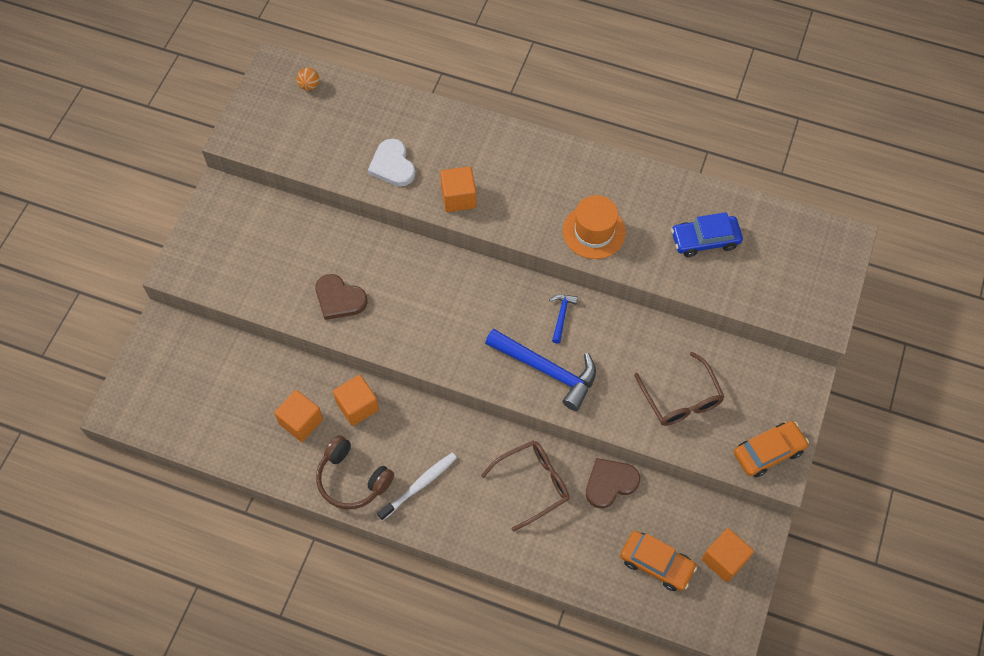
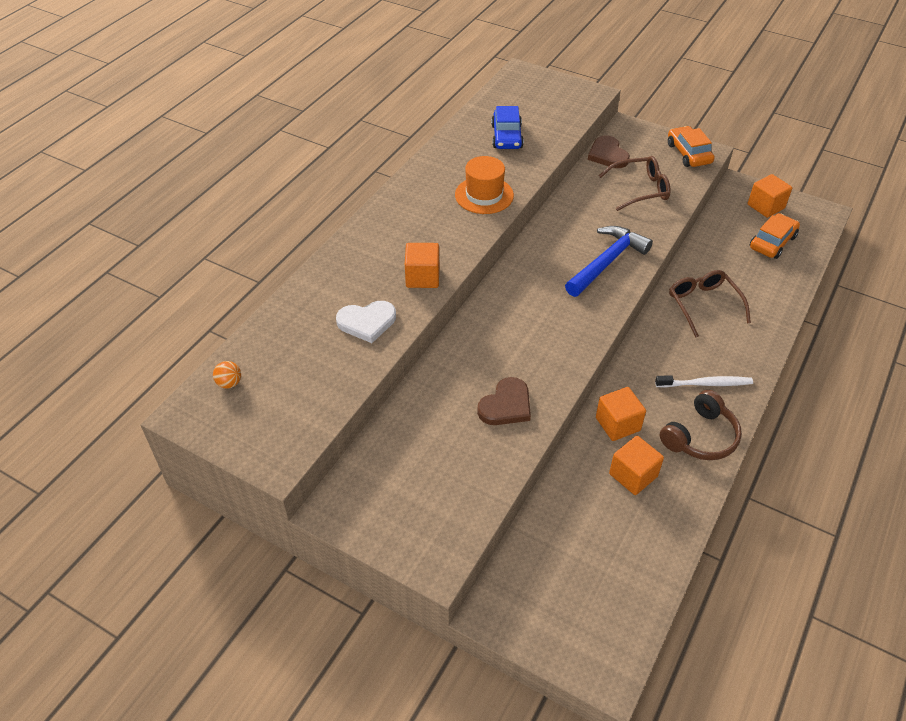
camera: 80 degrees left, 15 degrees down
(420, 485) = (706, 384): white toothbrush -> white toothbrush turned 120 degrees clockwise
(561, 316) = (552, 245): blue hammer -> none
(610, 483) = (702, 258): brown heart -> brown heart (608, 155)

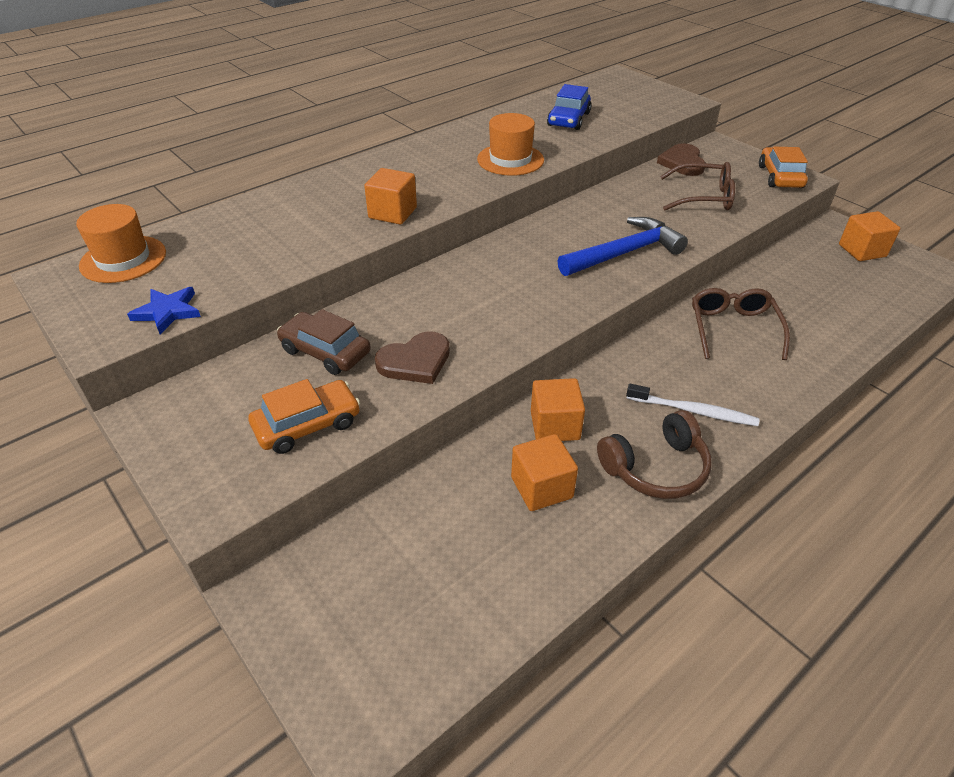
camera: 20 degrees right, 5 degrees down
(229, 383) = (123, 259): orange ball -> orange hat
(309, 422) = (167, 312): none -> blue star
(367, 322) = (303, 238): white heart -> none
(433, 416) = (325, 351): none -> brown car
(772, 242) = (855, 286): orange car -> orange car (307, 425)

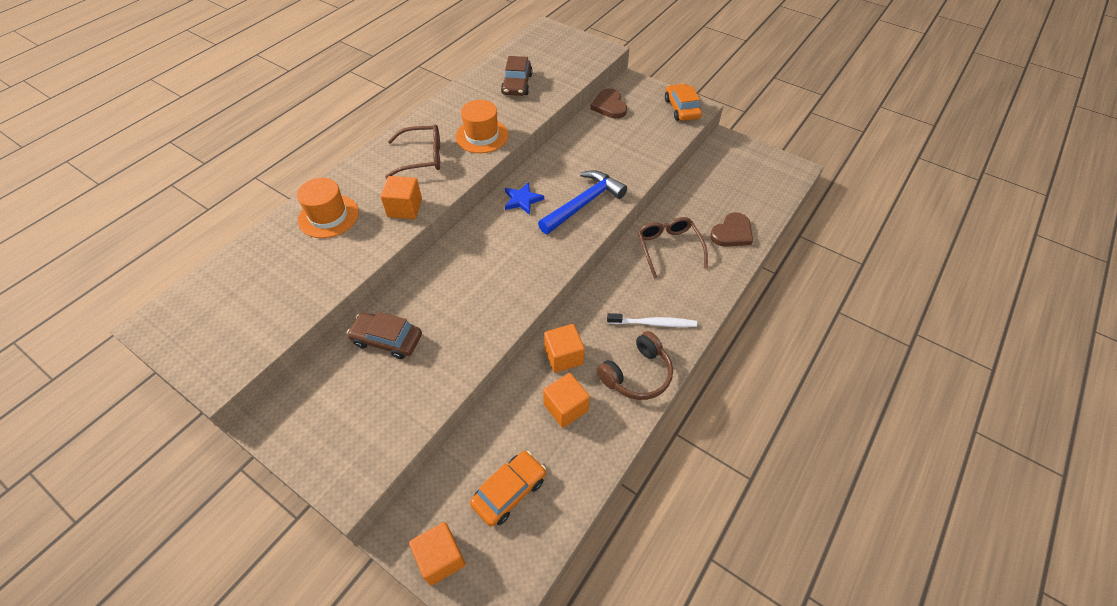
camera: 15 degrees left, 10 degrees up
(123, 259) = (201, 297): orange hat -> orange hat (328, 216)
(167, 312) = (259, 341): blue star -> blue star (522, 200)
(307, 425) = (394, 406): orange car -> orange car (509, 491)
(415, 361) = (456, 334): brown heart -> brown heart (732, 233)
(568, 119) = (517, 84): blue car -> brown car
(703, 197) = (630, 139): brown glasses -> brown glasses (422, 157)
(862, 250) = (745, 160): orange cube -> orange cube (440, 558)

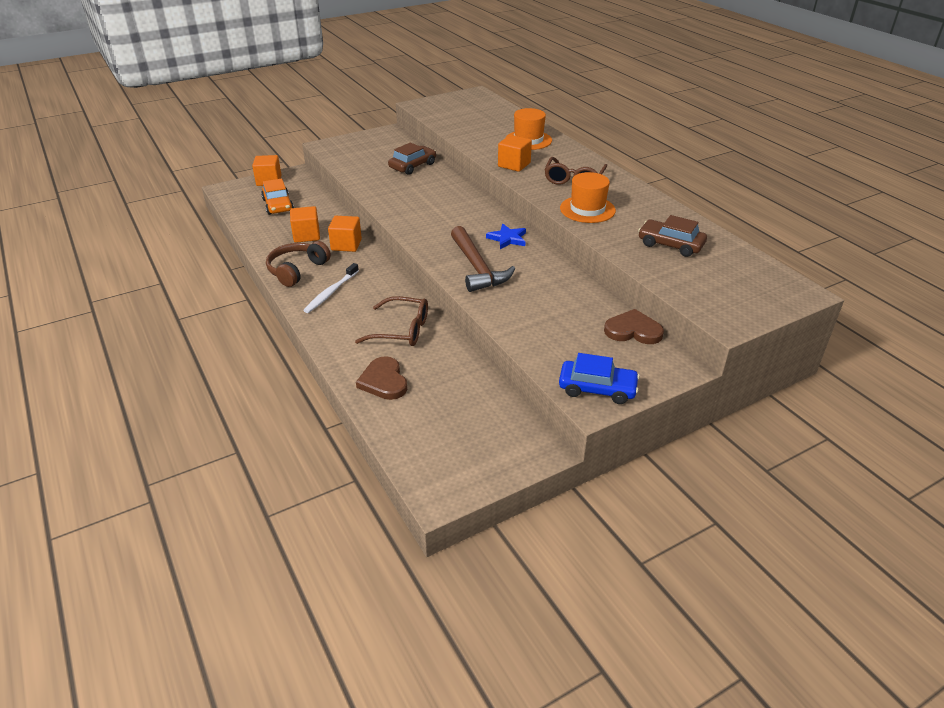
camera: 115 degrees right, 15 degrees down
(583, 204) = (477, 267): blue hammer -> brown hammer
(637, 374) = (297, 270): brown headphones -> brown headphones turned 45 degrees clockwise
(681, 108) = (597, 388): orange car -> blue car

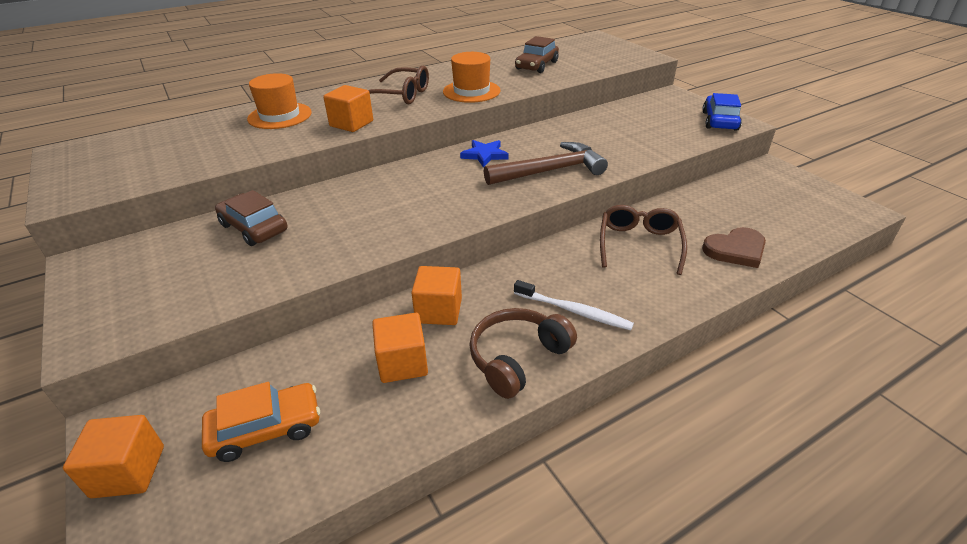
camera: 90 degrees left, 0 degrees up
(297, 270) = (517, 358): brown headphones -> brown headphones turned 105 degrees clockwise
(633, 330) = (633, 106): brown heart -> none

